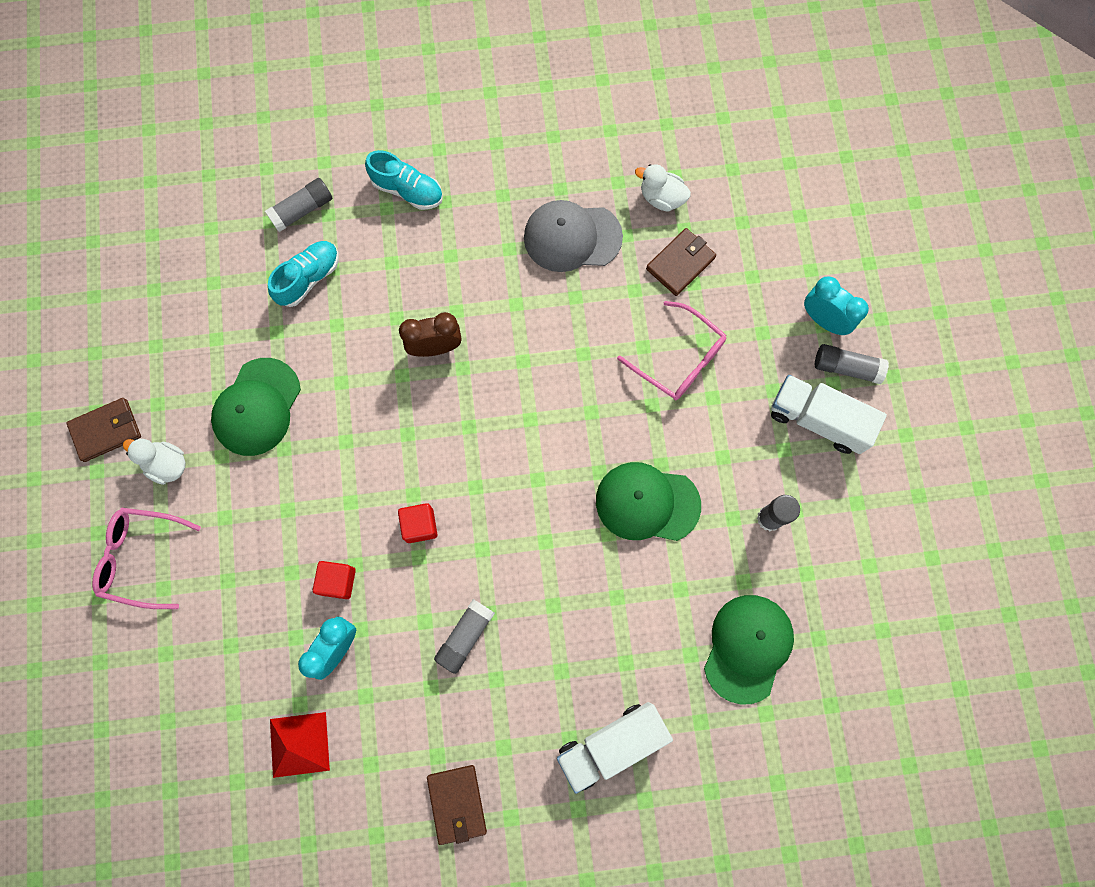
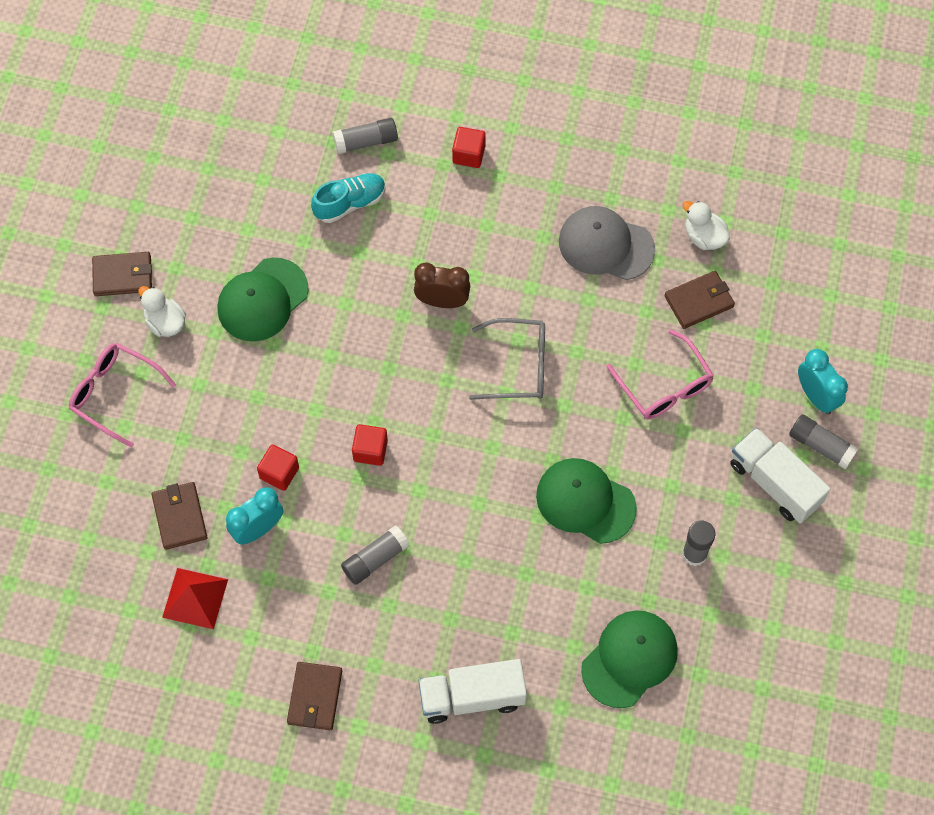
camera: 20 degrees right, 10 degrees down
(253, 664) = (180, 517): none -> brown wallet
(407, 190) = (468, 154): turquoise shoe -> red cube
(533, 388) = (518, 366): none -> grey glasses

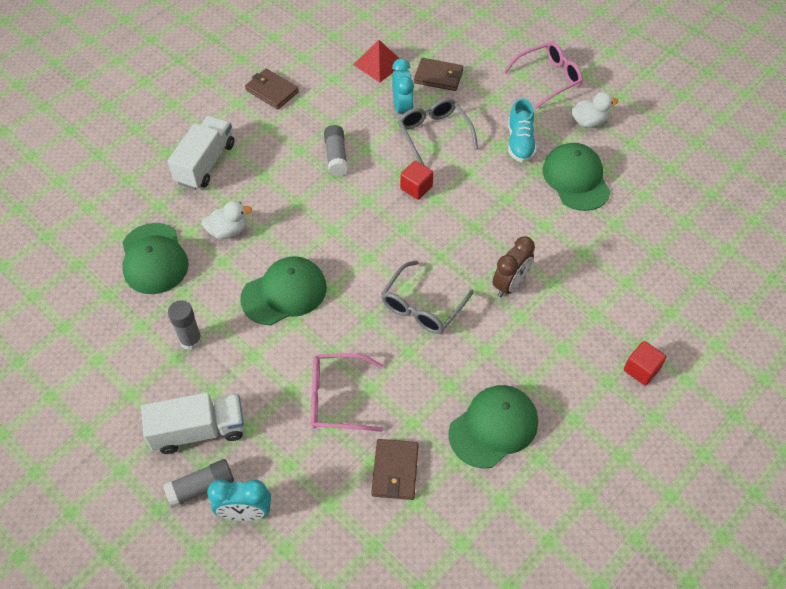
camera: 120 degrees right, 10 degrees down
(123, 276) = (640, 114): brown wallet -> none
(279, 473) = (434, 134): red cube -> grey glasses
(350, 203) = (634, 266): turquoise shoe -> turquoise shoe (520, 142)
(366, 142) = (689, 303): grey glue stick -> none
(605, 245) = (493, 427): grey cap -> green cap
(704, 237) = (455, 514): white duck -> white duck (228, 231)

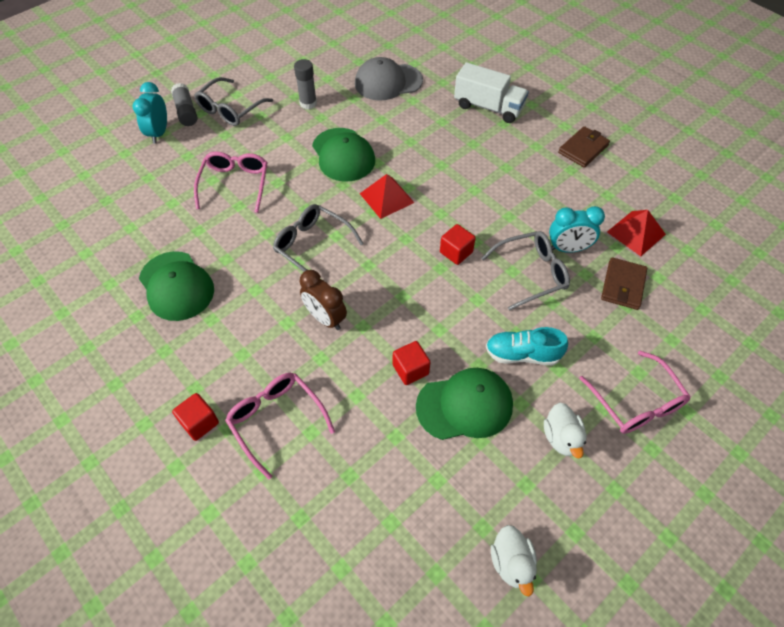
camera: 95 degrees right, 0 degrees up
(154, 259) = (388, 82): green cap -> grey cap
(199, 431) = (230, 109): white truck -> grey glasses
(228, 231) = (412, 121): white duck -> white duck (511, 563)
(336, 156) = (498, 193): grey glue stick -> none
(349, 247) = (387, 198): none -> red pyramid
(395, 471) = (160, 216): brown wallet -> none
(551, 216) = (410, 369): none -> red cube
(623, 309) = (276, 420): none -> pink glasses

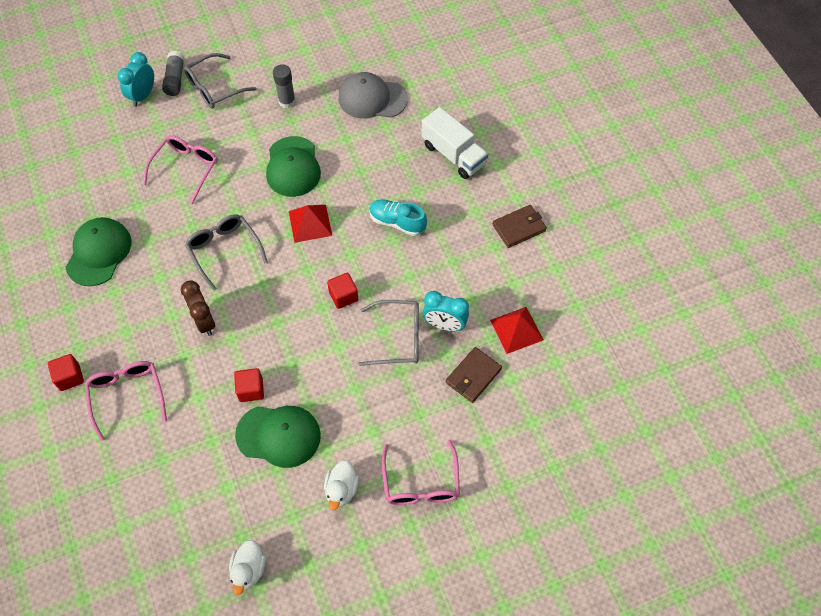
camera: 20 degrees right, 5 degrees up
(176, 286) = (99, 253): green cap -> green cap turned 150 degrees counterclockwise
(522, 354) = (349, 408): turquoise shoe -> turquoise shoe (397, 222)

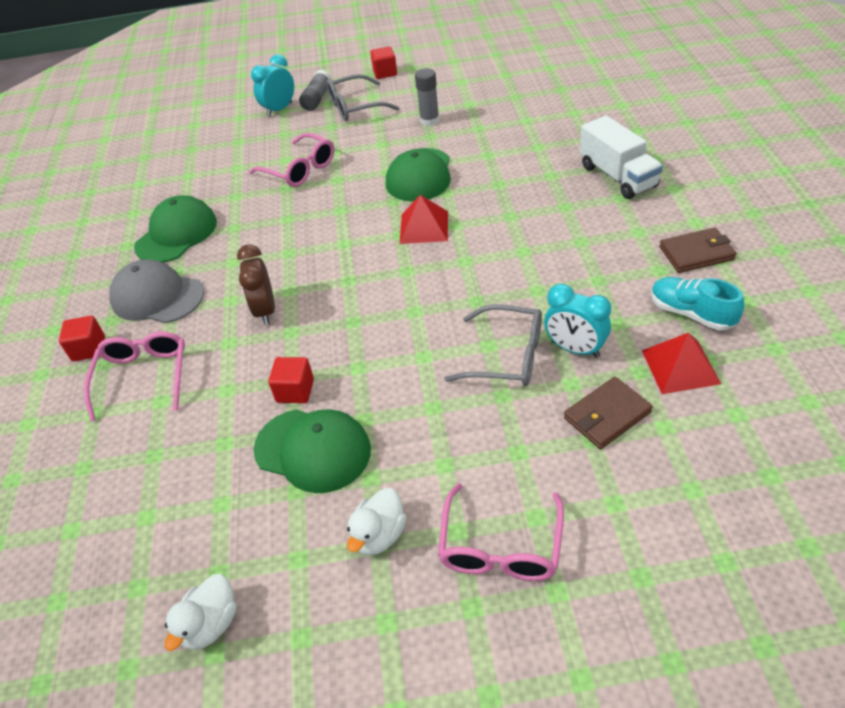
camera: 20 degrees right, 15 degrees down
(186, 169) = (300, 169): pink glasses -> pink glasses turned 90 degrees clockwise
(224, 251) = (314, 244): grey glasses -> none
(343, 296) = (445, 303): red cube -> red cube (385, 73)
(372, 98) = (527, 123): grey cap -> grey cap (157, 297)
(397, 222) = (532, 235): turquoise shoe -> turquoise shoe (691, 313)

